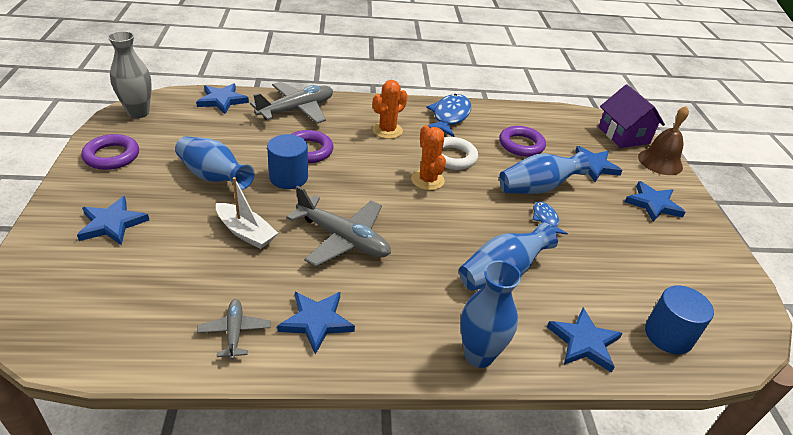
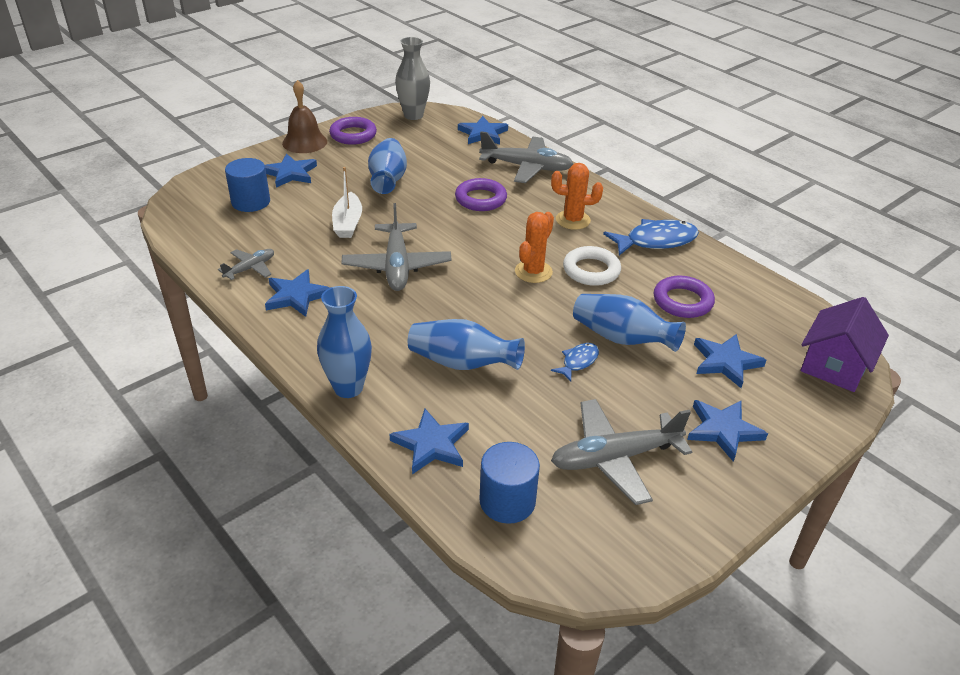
camera: 55 degrees right, 0 degrees up
(288, 177) = (433, 208): blue cylinder -> blue cylinder (251, 202)
(652, 260) = (615, 458): none -> grey plane
(660, 162) = (826, 412): brown bell -> brown bell (304, 142)

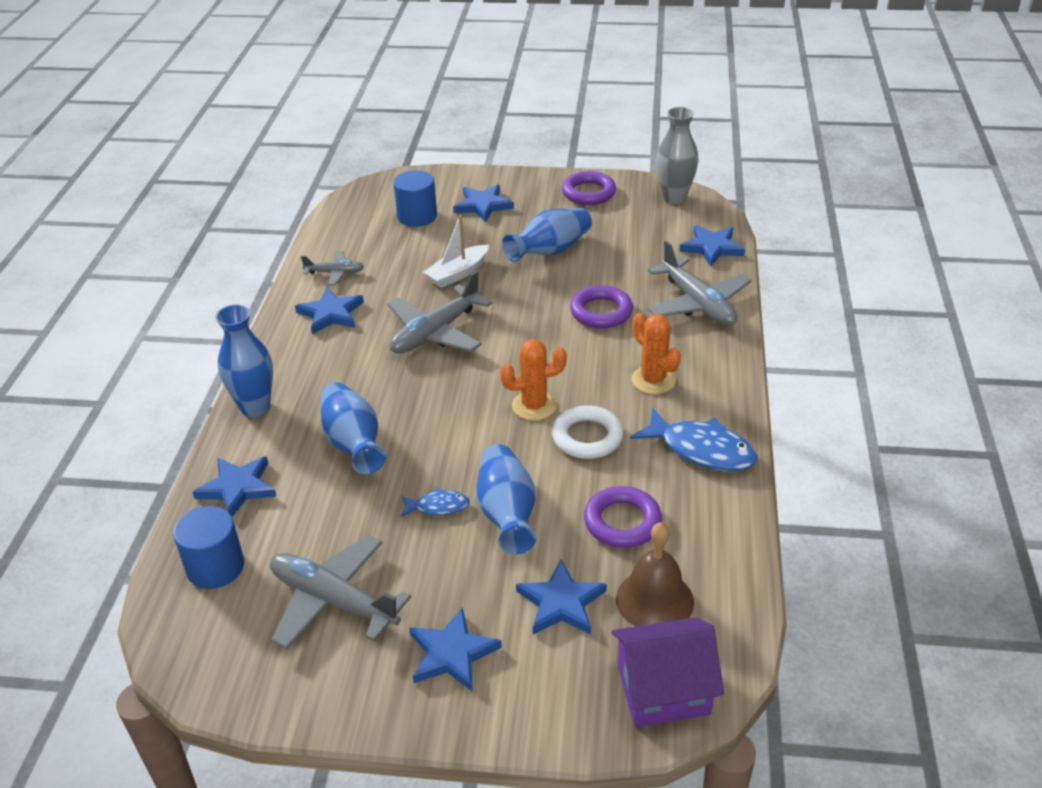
camera: 50 degrees right, 0 degrees up
(304, 142) = (538, 181): brown bell -> brown bell (654, 600)

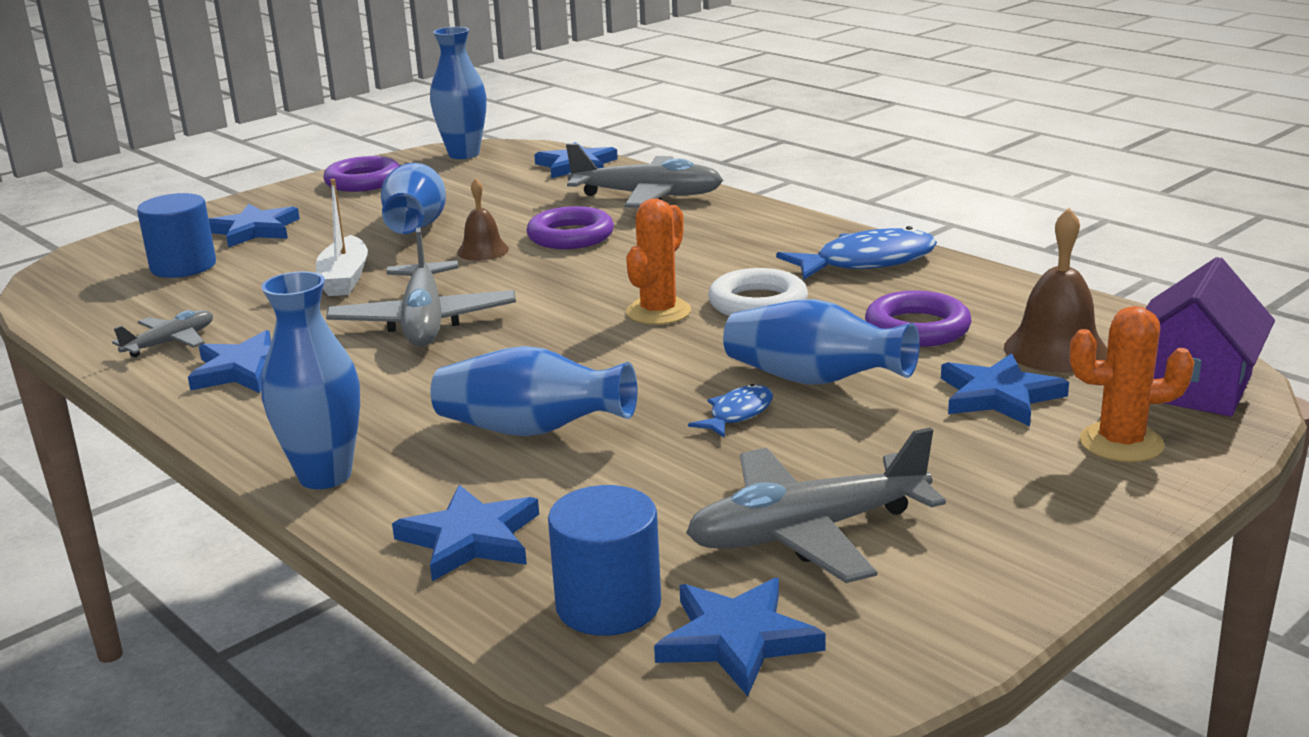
camera: 50 degrees left, 15 degrees down
(452, 653) = (1003, 482): blue star -> blue star (737, 639)
(544, 294) = (483, 251): none -> brown bell
(653, 380) = (725, 248): orange cactus -> orange cactus (1121, 443)
(674, 197) = (464, 154): grey vase -> blue vase

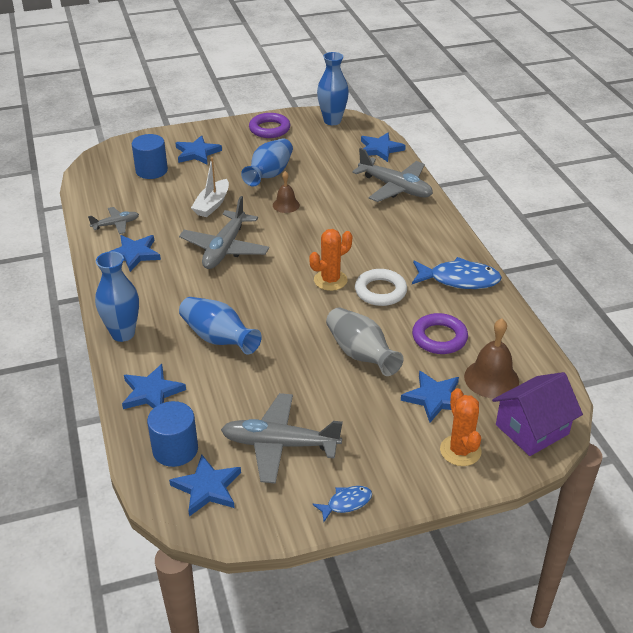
camera: 25 degrees right, 15 degrees up
(570, 236) = (334, 208): purple ring -> none
(737, 414) = (310, 363): blue fish -> blue fish (346, 503)
(813, 380) = (360, 354): blue vase -> grey vase
(1121, 443) = (460, 451): orange cactus -> orange cactus turned 45 degrees clockwise

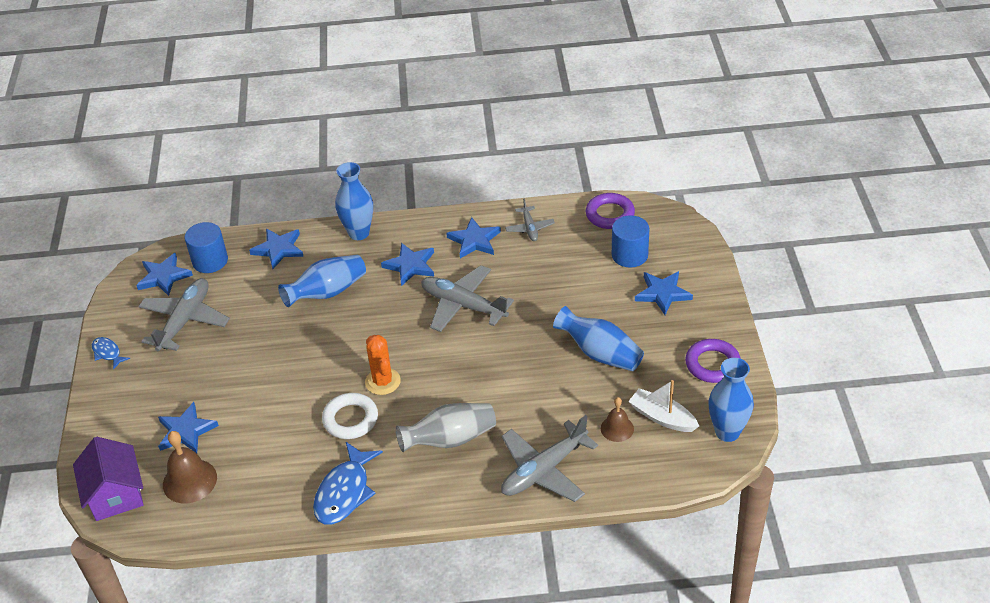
camera: 105 degrees right, 5 degrees up
(212, 204) = (548, 300): white boat -> white boat (662, 417)
(286, 205) = (532, 361): brown bell -> brown bell (617, 428)
(346, 503) = (107, 353): blue fish -> blue fish turned 150 degrees clockwise
(360, 354) = (265, 388): grey vase -> grey vase (450, 439)
(380, 149) = (642, 472): blue star -> blue star (410, 265)
(439, 337) = (262, 453): purple ring -> purple ring (610, 214)
(460, 451) = (119, 435): orange cactus -> none

